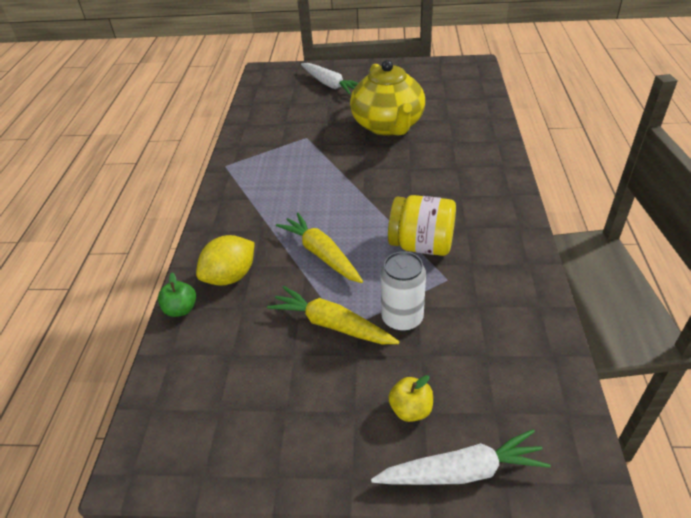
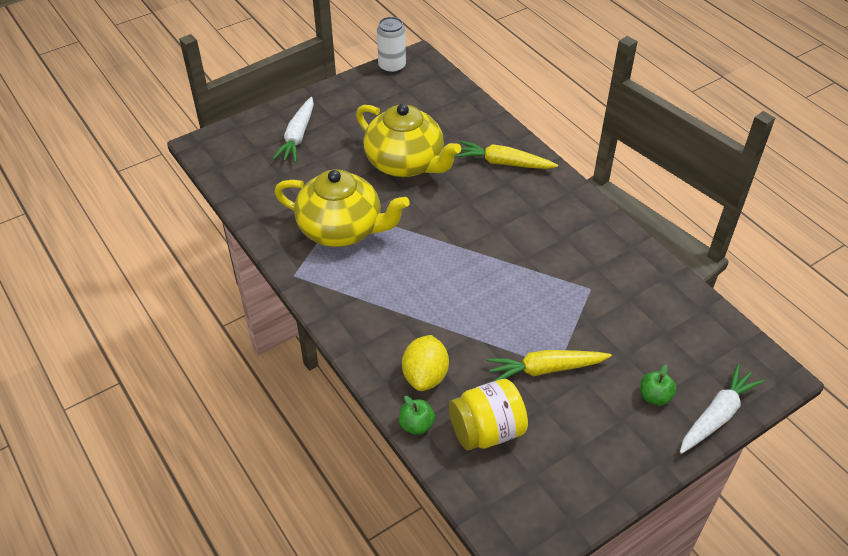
camera: 40 degrees left, 5 degrees up
(291, 150) = (342, 229): none -> yellow teapot
(321, 254) = (478, 317): yellow carrot -> yellow carrot (503, 163)
(330, 84) = (298, 136): white carrot -> white carrot turned 90 degrees clockwise
(402, 318) = (589, 336): white can -> white can (392, 67)
(411, 409) = (654, 396): yellow apple -> green apple
(421, 245) = (546, 269): yellow jar -> yellow jar (486, 431)

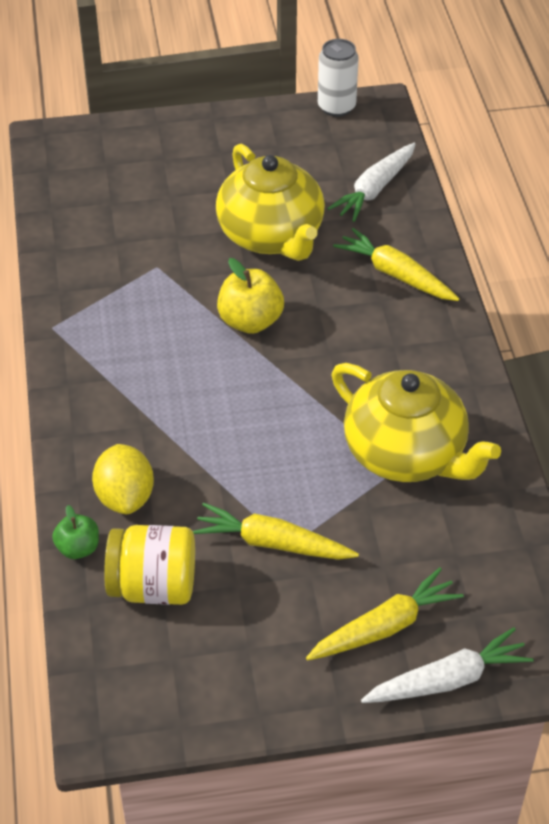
camera: 25 degrees right, 0 degrees up
(298, 136) = (163, 161): white carrot -> white carrot (374, 189)
(342, 229) = (141, 292): yellow teapot -> yellow teapot (406, 454)
(425, 376) = (125, 497): yellow lemon -> yellow lemon turned 45 degrees counterclockwise
(430, 224) = (250, 321): none -> yellow apple
(654, 396) = (384, 627): green apple -> yellow carrot

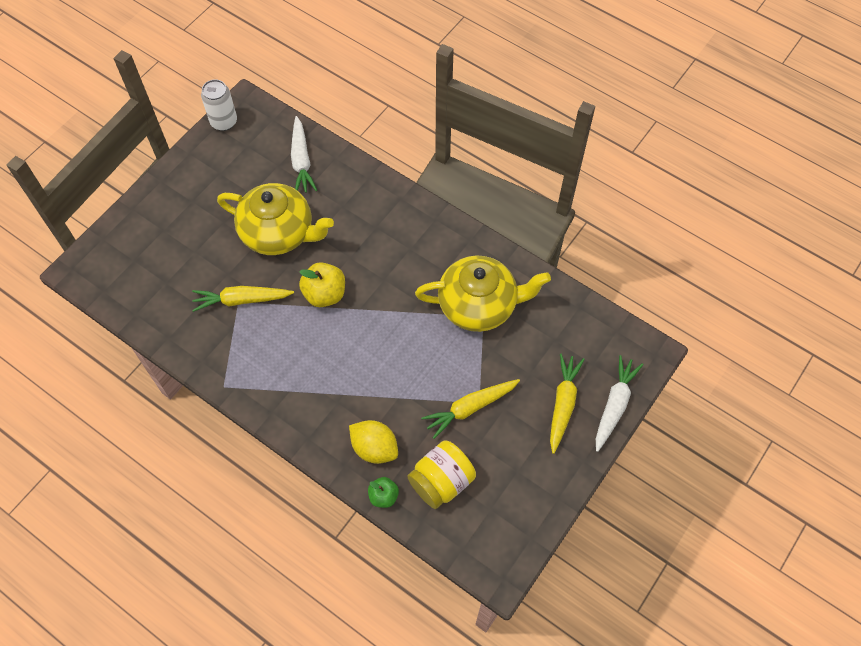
camera: 45 degrees left, 15 degrees up
(396, 275) = (367, 205): yellow carrot -> yellow carrot (242, 300)

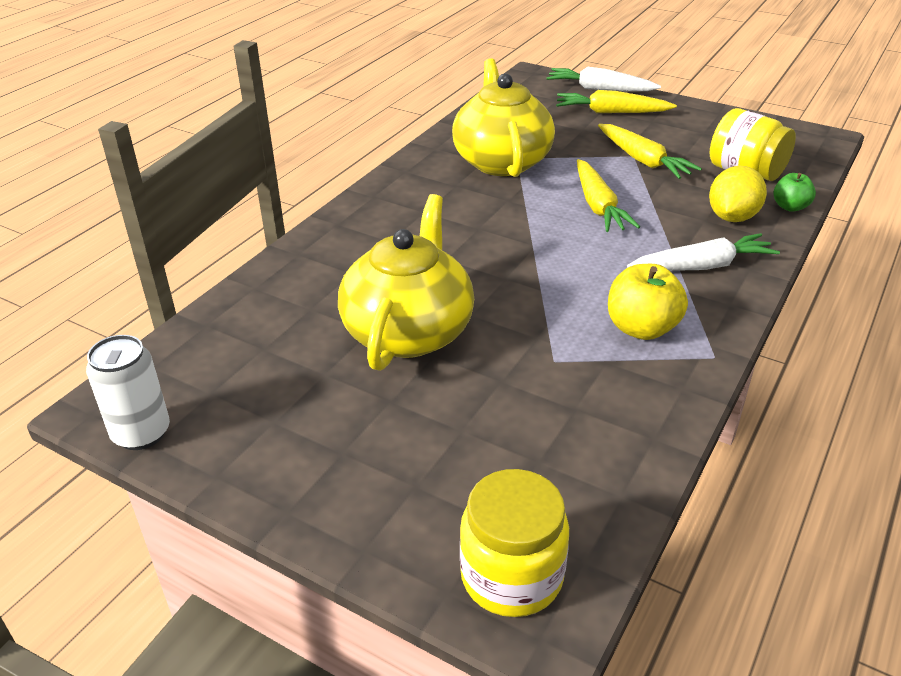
camera: 95 degrees left, 25 degrees down
(103, 262) = (511, 576): none -> yellow jar
(242, 300) = (549, 357): yellow carrot -> yellow carrot (598, 206)
(301, 161) = (256, 322): white carrot -> white carrot (702, 266)
(325, 294) = (515, 275): yellow apple -> yellow apple (641, 328)

